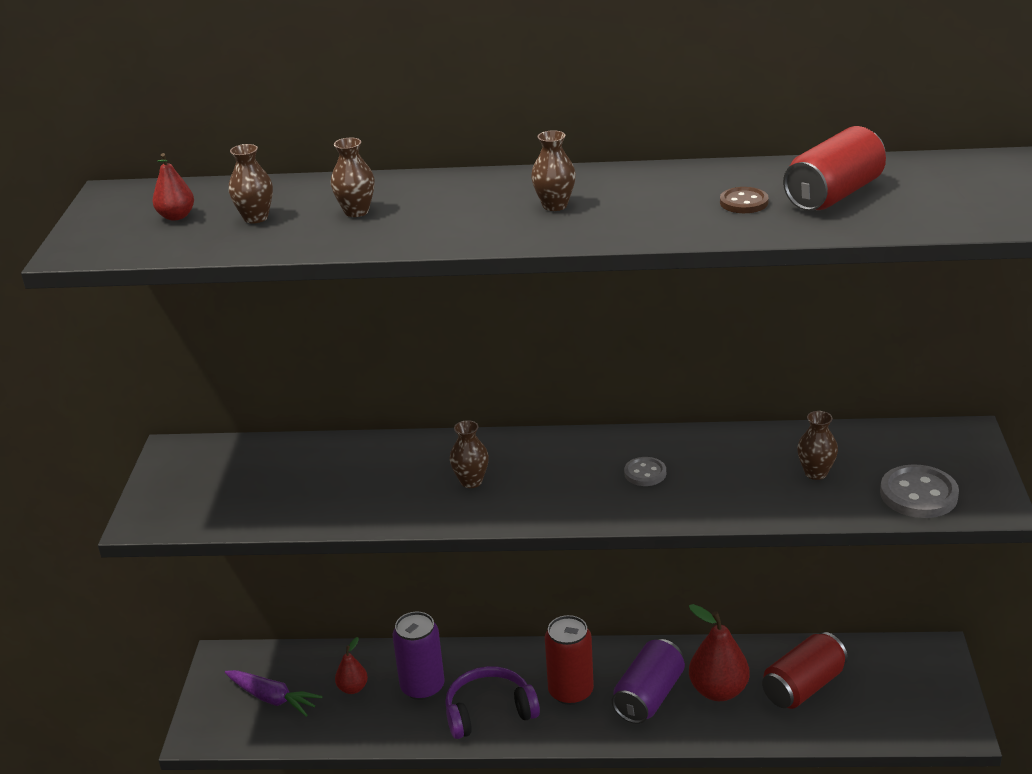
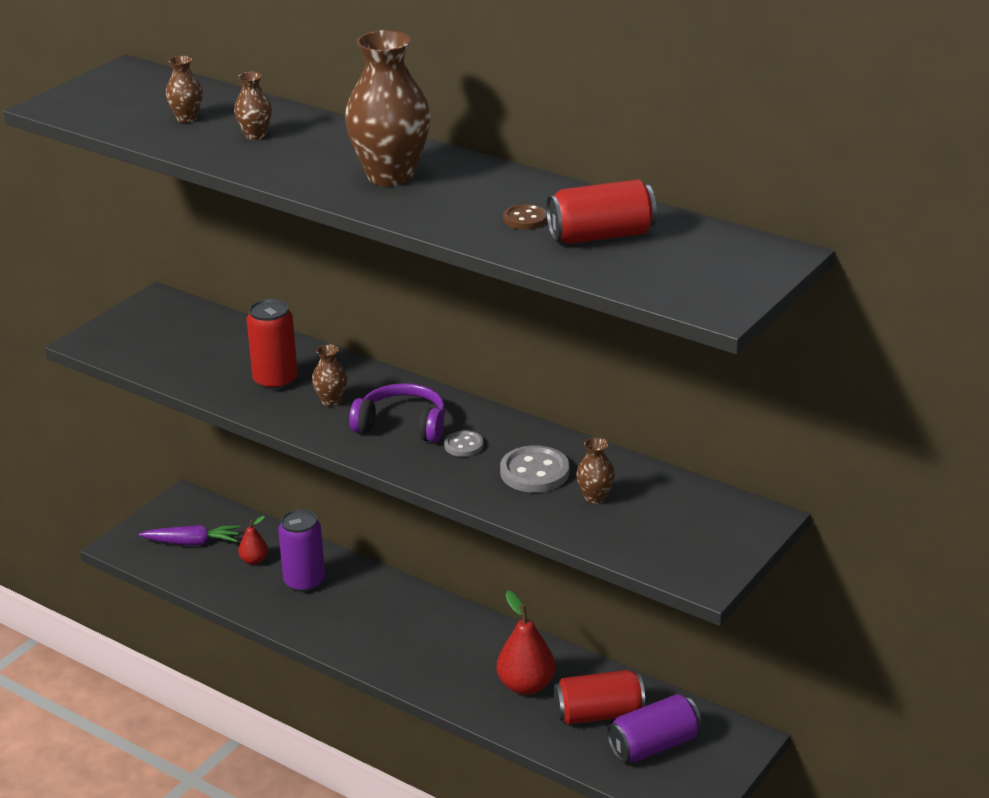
camera: 30 degrees right, 0 degrees up
(176, 216) = (141, 100): red pear -> none
(272, 698) = (192, 542): purple carrot -> purple carrot turned 60 degrees counterclockwise
(489, 711) = (335, 621): purple headphones -> purple headphones (402, 425)
(555, 205) = (390, 175): brown vase -> brown vase, size x2.16
(571, 691) = (410, 634): red can -> red can (275, 380)
(648, 696) = (466, 665): purple can -> purple can (653, 745)
(918, 494) = (655, 546): grey button -> grey button (534, 472)

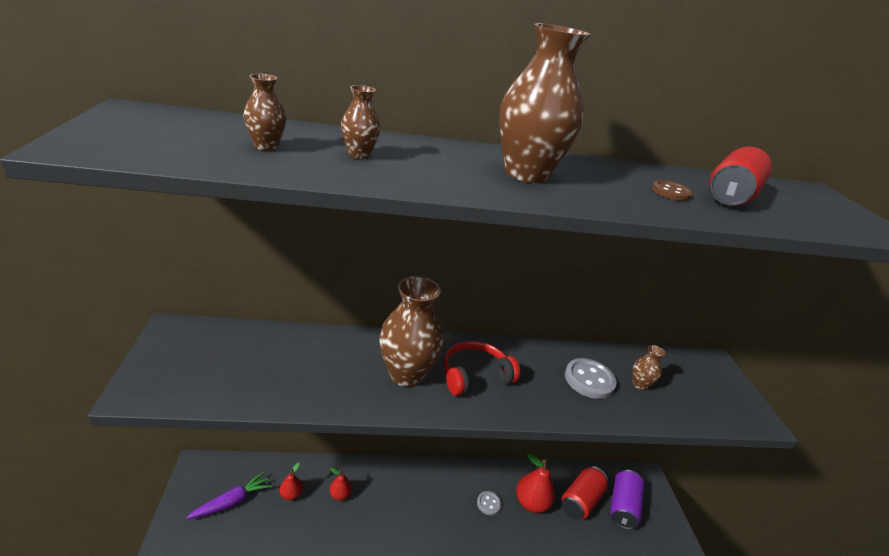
camera: 45 degrees left, 0 degrees up
(275, 380) = (347, 371): red can -> none
(304, 582) = (340, 494): purple can -> red pear
(331, 401) = (406, 374): brown vase -> brown vase, size x2.16
(402, 425) = (474, 375): purple headphones -> red headphones
(463, 445) = (528, 376): grey button -> grey button (488, 503)

